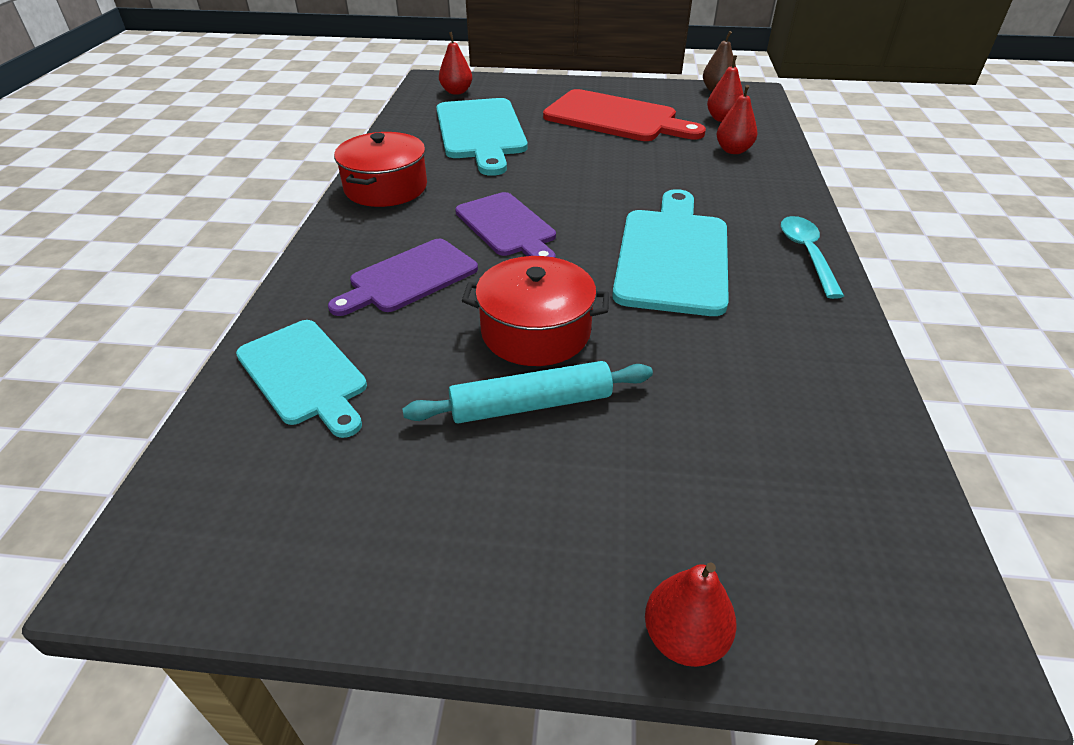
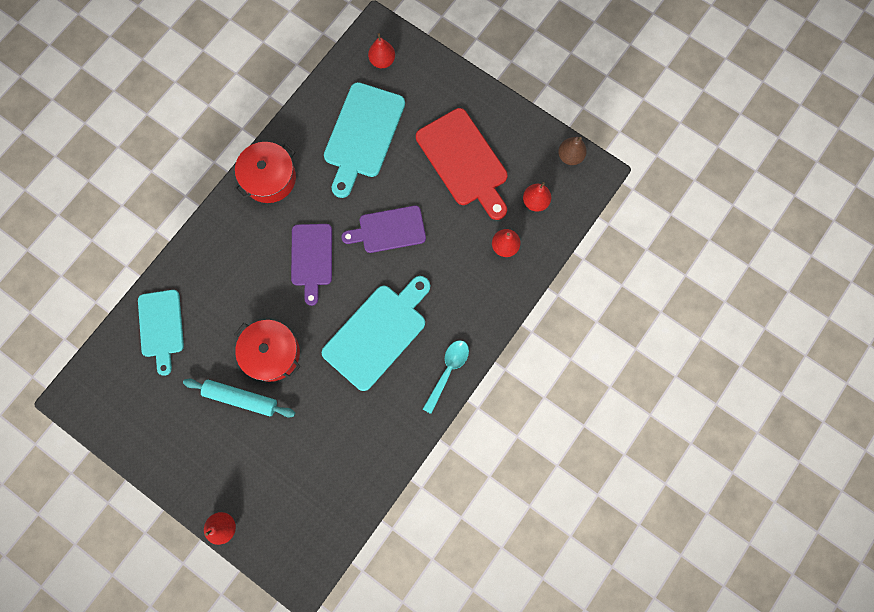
camera: 30 degrees right, 35 degrees up
(409, 278) = (238, 278): purple cutting board -> purple cutting board (389, 230)

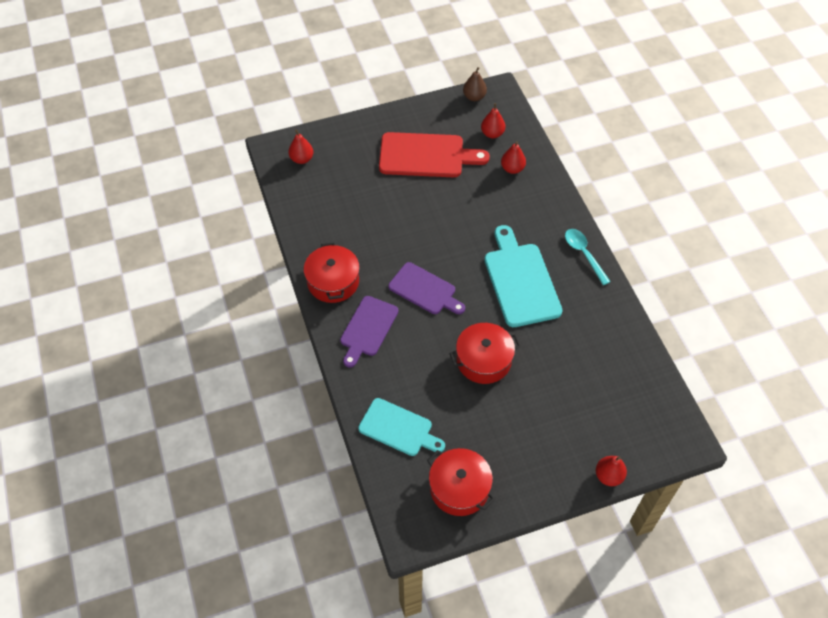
camera: 55 degrees left, 20 degrees down
(136, 410) = (459, 488): none -> red pot
(241, 398) = (506, 403): turquoise rolling pin -> none
(363, 135) = (351, 203): turquoise cutting board -> none
(389, 230) = (442, 229): purple cutting board -> purple cutting board (368, 329)

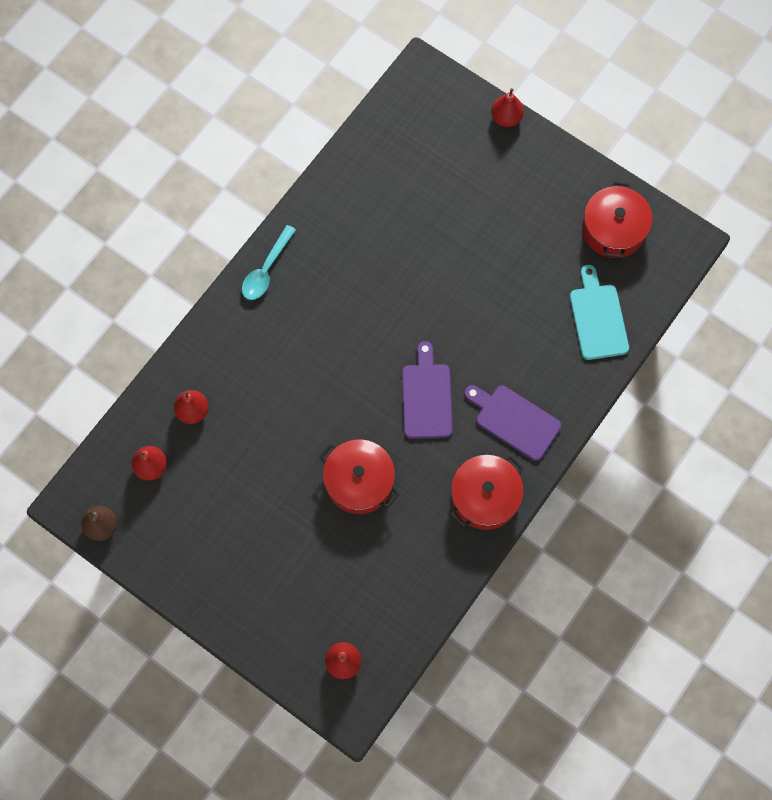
camera: 125 degrees left, 15 degrees up
(368, 329) = (514, 421): purple cutting board -> purple cutting board turned 135 degrees counterclockwise
(426, 155) = (238, 520): red cutting board -> none
(483, 360) = (467, 289): red pot -> red pot (359, 481)
(520, 281) = (346, 311): turquoise cutting board -> none

